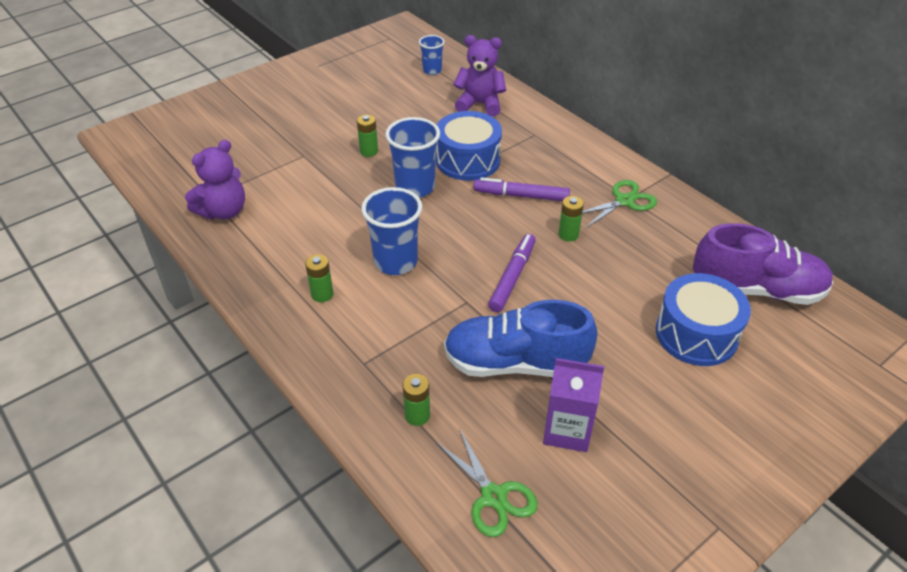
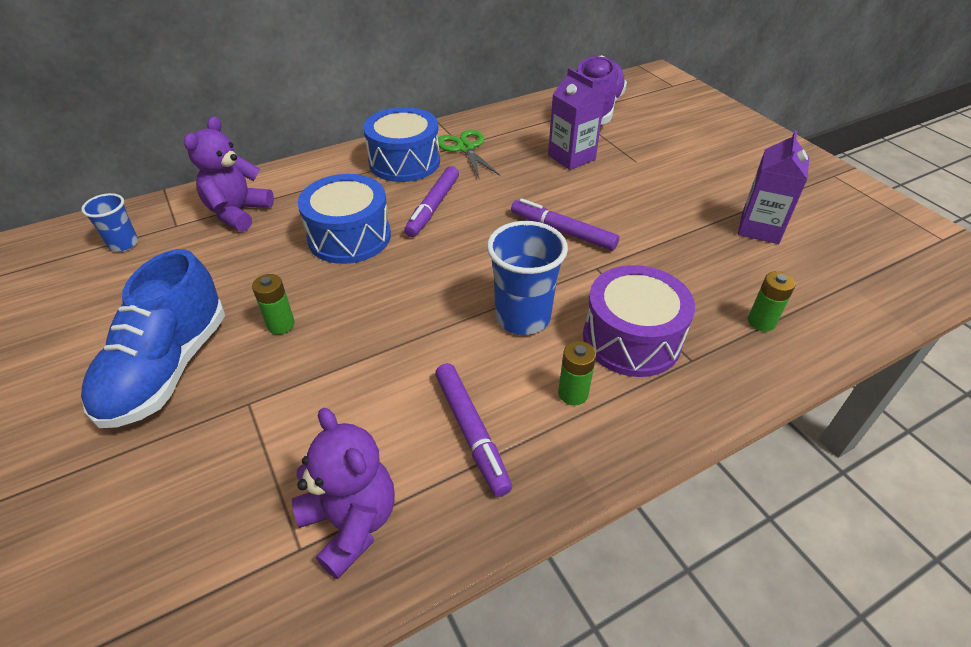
camera: 80 degrees left, 0 degrees up
(286, 248) = (471, 432): none -> purple marker
(382, 326) = (631, 339): none -> purple drum
(415, 187) = (383, 287): blue cup -> none
(493, 496) = (845, 281): green scissors -> none
(515, 363) = (683, 246): blue shoe -> blue shoe (167, 369)
(568, 235) = (506, 187): green battery -> none
(643, 275) = (571, 157): none -> purple carton
(696, 334) = (644, 146): blue drum -> blue drum (404, 162)

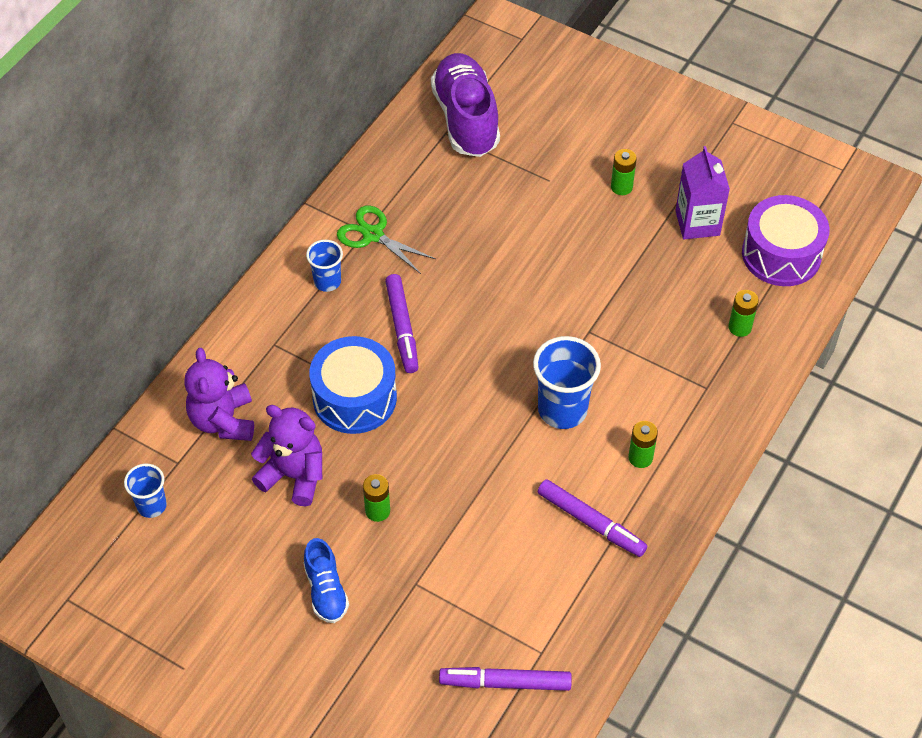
camera: 30 degrees left, 10 degrees up
(167, 369) = (326, 591): blue shoe -> blue shoe, size x0.53
(351, 523) = (560, 621): purple teddy bear -> purple teddy bear (294, 475)
(404, 162) = (327, 282): blue drum -> blue cup
(562, 231) = (537, 303): purple marker -> purple marker (505, 682)
(571, 157) = (486, 202): purple carton -> none
(631, 339) = (655, 390): purple drum -> purple drum (781, 254)
(699, 183) = (621, 187): none -> green battery

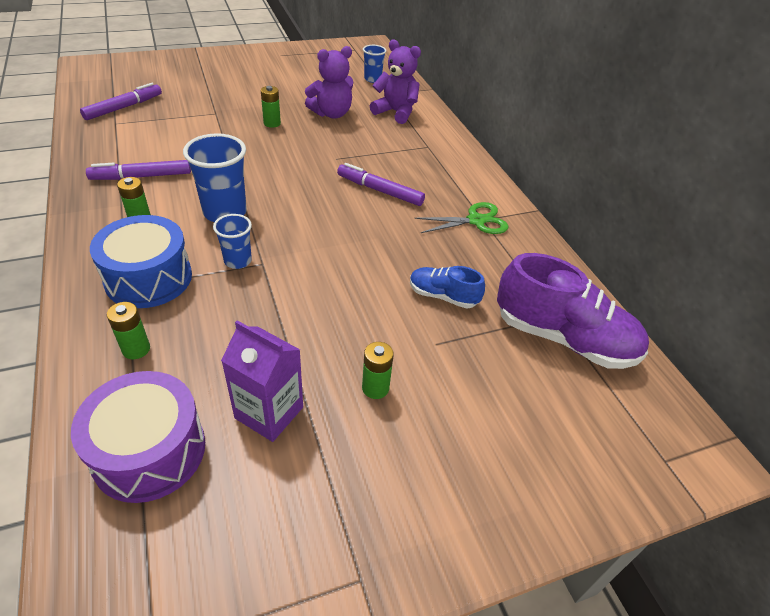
camera: 125 degrees right, 10 degrees down
(326, 591) = (255, 93): blue shoe -> blue shoe (443, 296)
(327, 282) = (454, 184): blue cup -> blue cup (238, 261)
(354, 398) = (352, 151): blue drum -> blue drum (148, 278)

